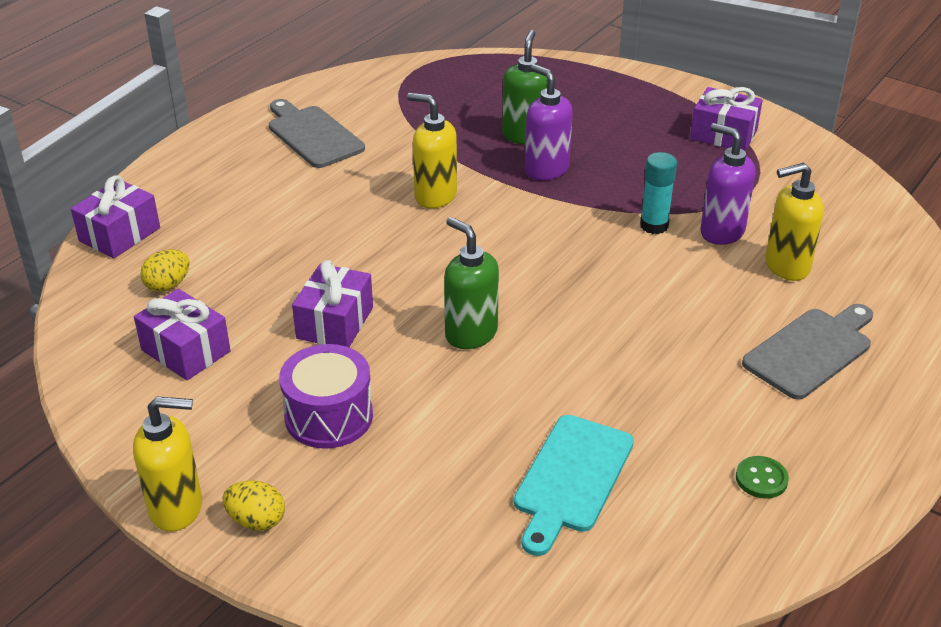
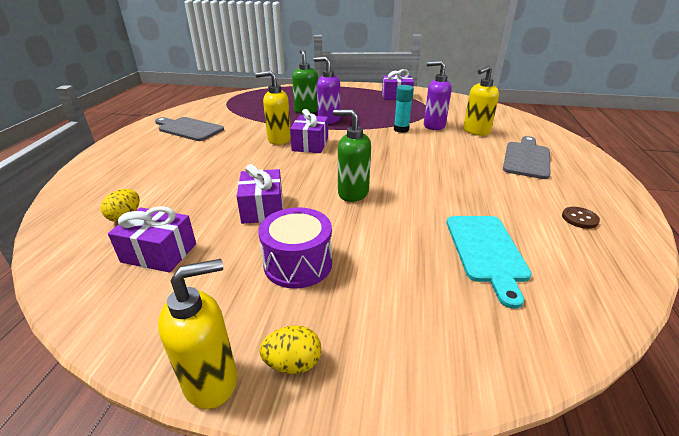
camera: 25 degrees left, 5 degrees down
(119, 234) = (74, 197): purple gift -> purple gift (310, 144)
(761, 479) = (579, 219): green button -> brown button

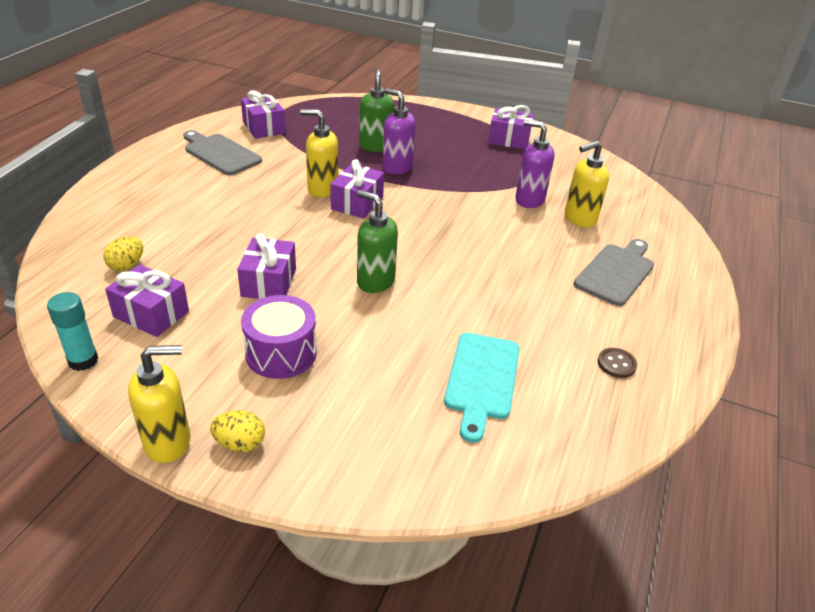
camera: 10 degrees right, 5 degrees up
(218, 110) = (264, 127): none -> purple gift
(401, 129) = (482, 199): turquoise glue stick -> turquoise glue stick (83, 361)

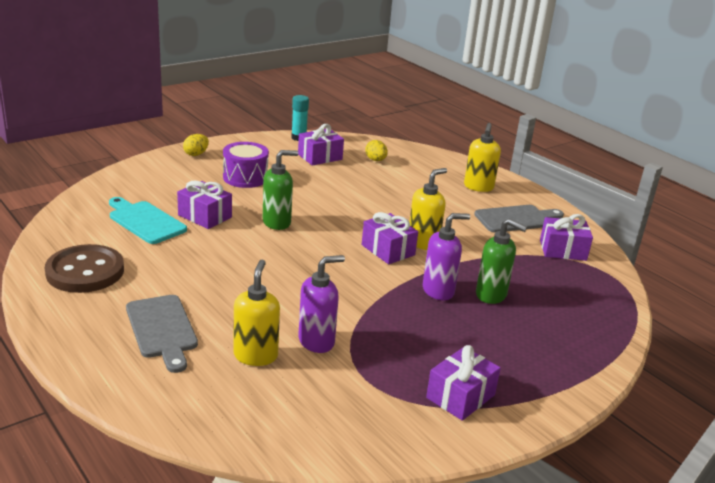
camera: 120 degrees right, 10 degrees down
(168, 442) = (219, 142): yellow soap dispenser -> yellow soap dispenser (478, 187)
(269, 282) = (315, 191): purple gift -> purple gift (205, 216)
(616, 364) = (85, 271): brown button -> brown button, size x2.41

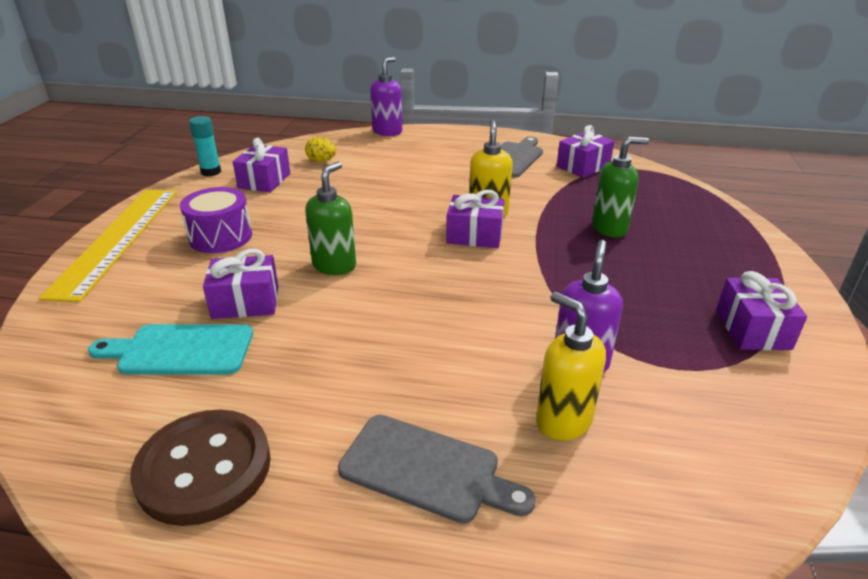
camera: 40 degrees left, 5 degrees up
(196, 154) = (117, 239): yellow egg -> yellow ruler
(438, 291) = (573, 248): purple soap dispenser -> purple soap dispenser (387, 132)
(478, 187) = (442, 146): yellow soap dispenser -> none

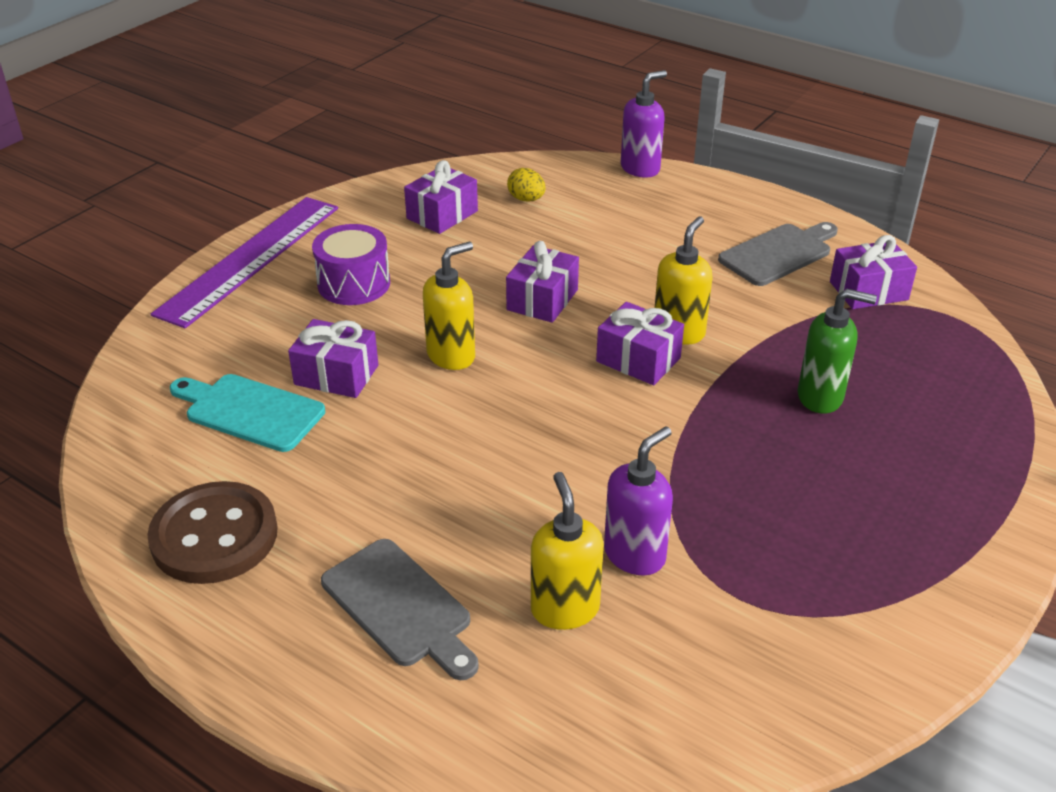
camera: 25 degrees right, 5 degrees up
(117, 239) = (251, 259): yellow ruler -> purple ruler
(211, 172) = (389, 186): turquoise glue stick -> none
(334, 265) = (451, 356): green soap dispenser -> yellow soap dispenser
(752, 329) = (878, 585): purple gift -> purple gift (542, 300)

